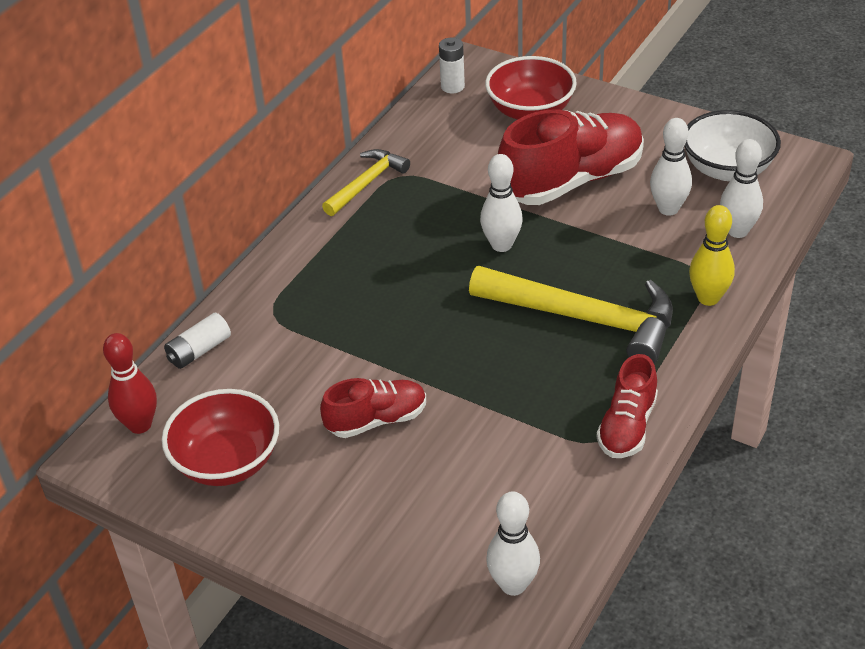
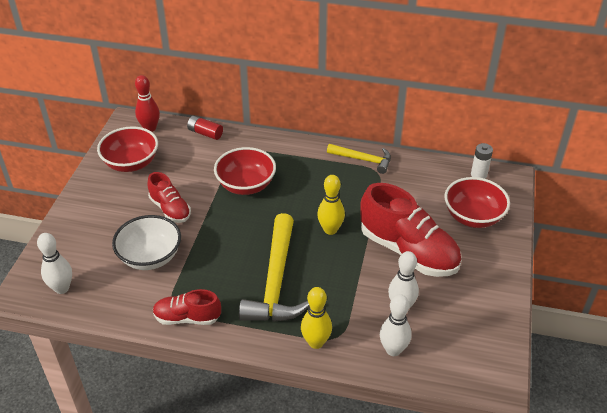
camera: 70 degrees right, 0 degrees up
(199, 350) = (205, 133): white battery -> red battery
(361, 319) = (246, 185): none -> red bowl
(501, 245) = (330, 230): white bowling pin -> yellow bowling pin
(727, 169) = (462, 334): white bowl -> white bowl (150, 257)

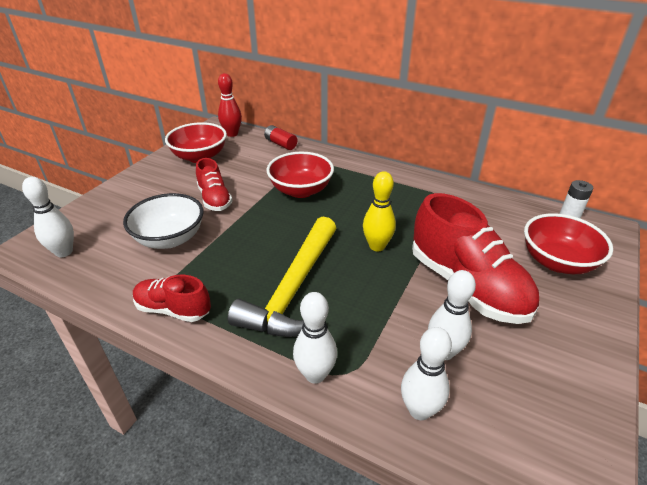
camera: 15 degrees right, 5 degrees down
(316, 342) = (315, 374): yellow bowling pin -> white bowling pin
(363, 160) = (433, 187): yellow hammer -> none

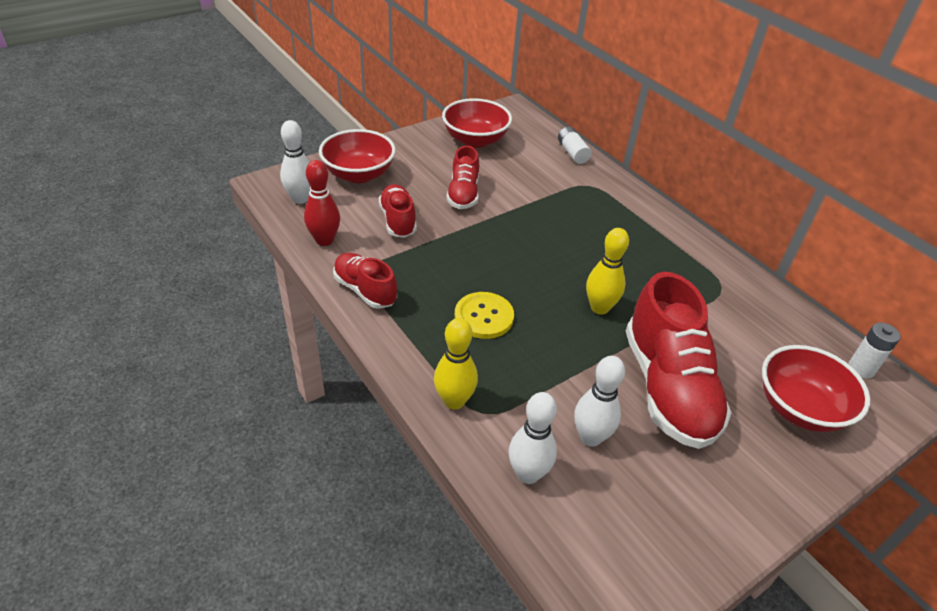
camera: 25 degrees right, 5 degrees up
(170, 238) = (398, 220): white bowl -> red shoe
(232, 134) = (525, 123): red bowling pin -> red bowling pin (324, 240)
(280, 144) = (572, 153): red battery -> white battery
(293, 289) = (484, 317): yellow hammer -> yellow button
(301, 190) = (559, 216): red bowl -> red bowl (359, 174)
(315, 374) = (454, 401): white bowling pin -> yellow bowling pin

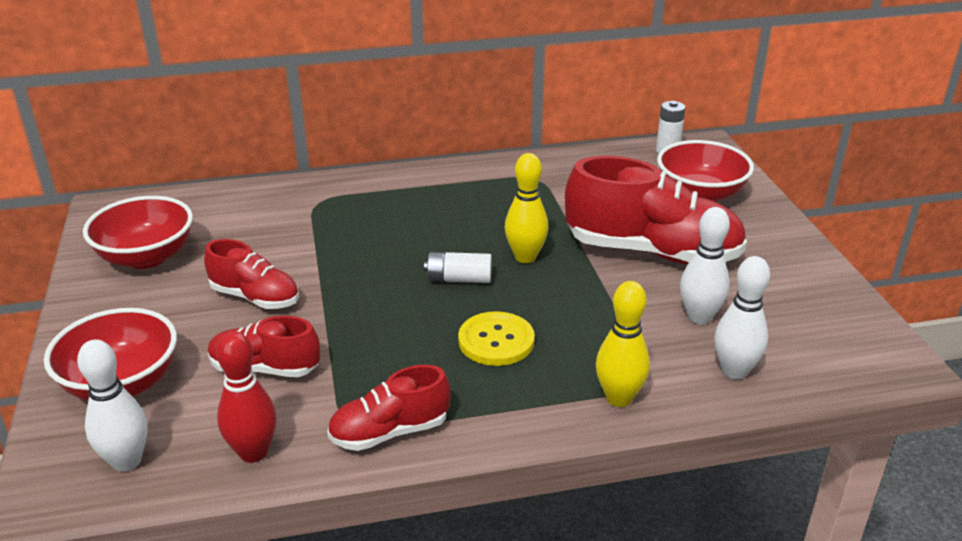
camera: 65 degrees left, 10 degrees down
(572, 153) = (247, 194): white battery -> white battery (459, 279)

